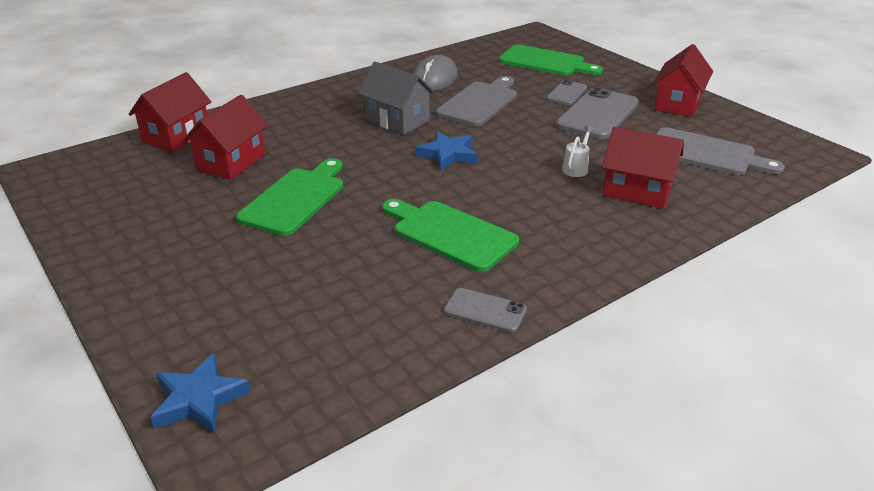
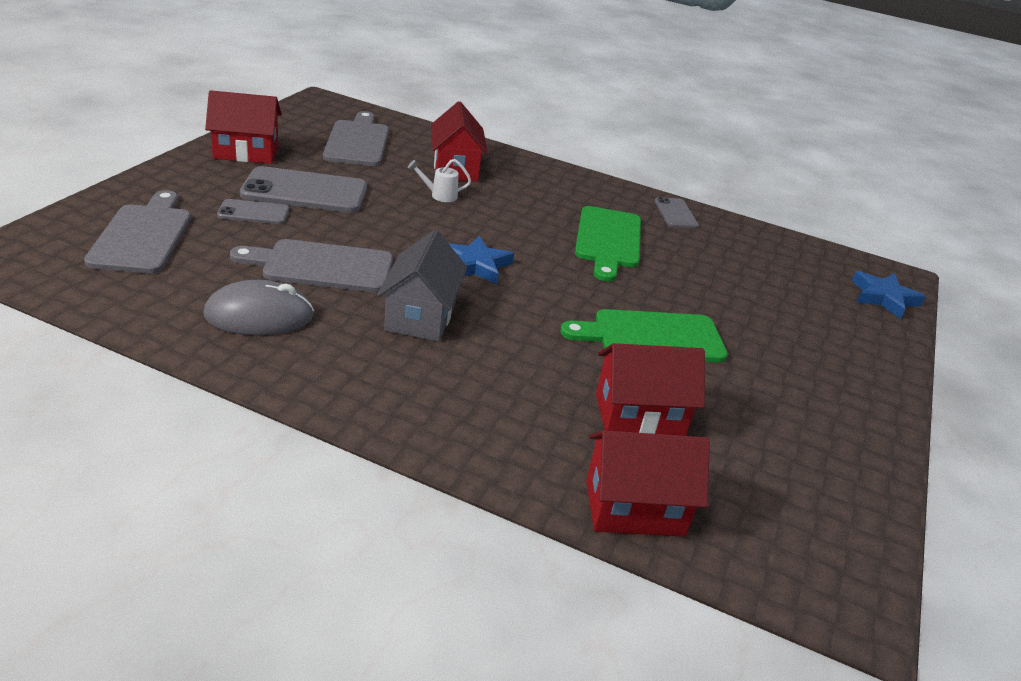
camera: 125 degrees left, 0 degrees up
(545, 62) = (143, 236): green cutting board -> grey cutting board

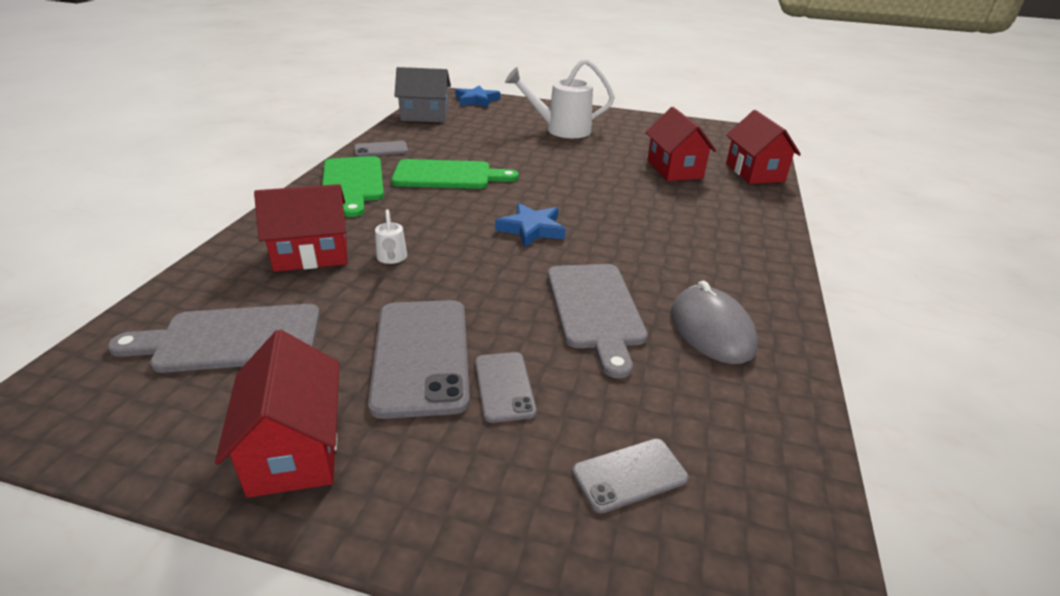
camera: 95 degrees left, 0 degrees up
(143, 236) = (629, 475): grey cutting board -> grey phone
(420, 316) = (635, 247): grey house -> grey house (425, 116)
(652, 337) = (583, 164): green cutting board -> green cutting board (353, 183)
(780, 347) = (561, 130): none -> white watering can

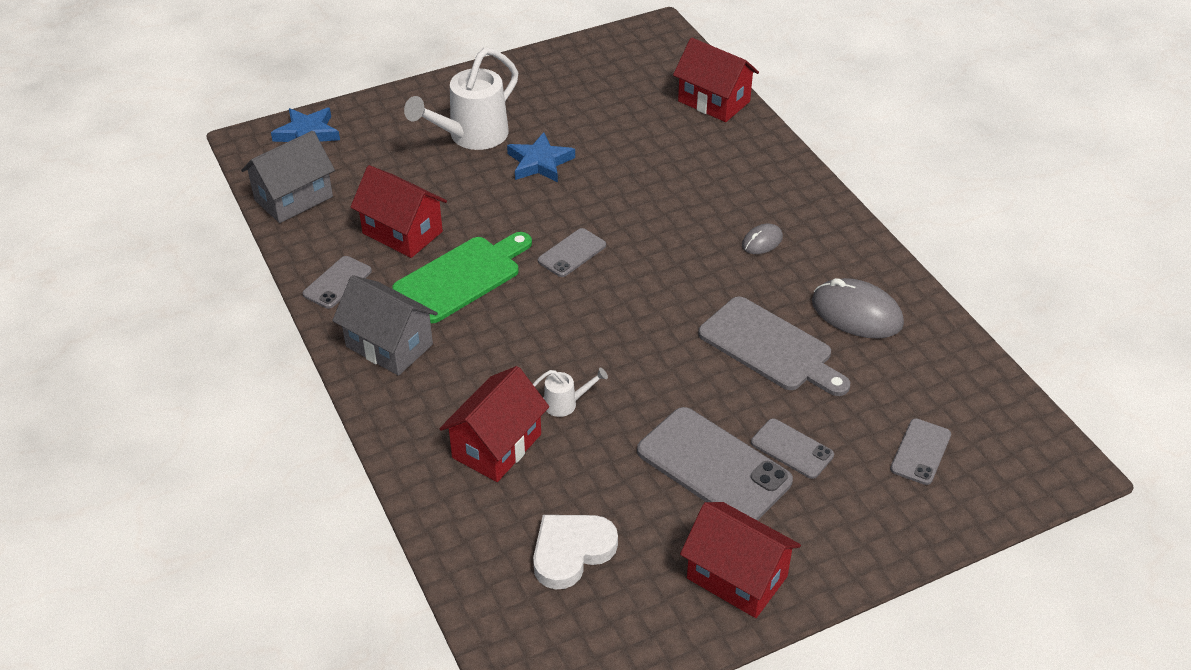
camera: 40 degrees left, 10 degrees up
(231, 339) = (571, 552): grey cutting board -> white heart
(353, 183) = (389, 345): green cutting board -> grey house
(392, 258) = (565, 404): white watering can -> white watering can turned 45 degrees counterclockwise
(531, 229) = (626, 297): blue star -> blue star (539, 162)
(533, 194) = (572, 253): none -> grey phone
(674, 169) = (646, 139): red house -> red house (402, 232)
(686, 249) = (762, 241): none -> grey mouse

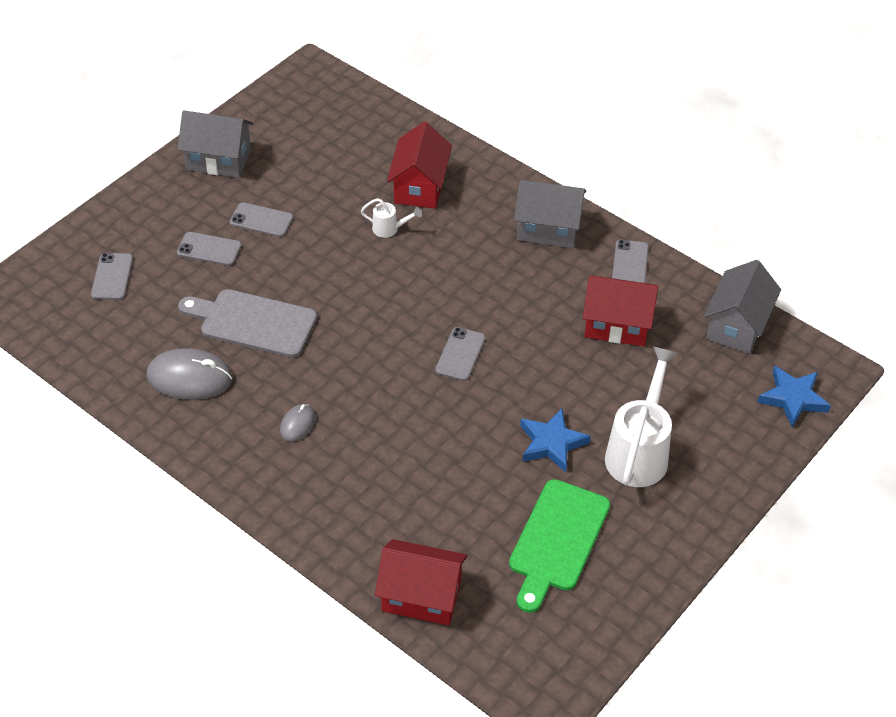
camera: 155 degrees right, 5 degrees up
(462, 277) = (536, 301): green cutting board -> green cutting board (557, 540)
(565, 404) = (389, 229): white watering can -> white watering can turned 135 degrees counterclockwise
(571, 552) = (331, 142): white heart -> none
(713, 466) = (261, 220): grey phone -> grey phone, size x0.53
(737, 577) = (219, 160): red house -> grey house

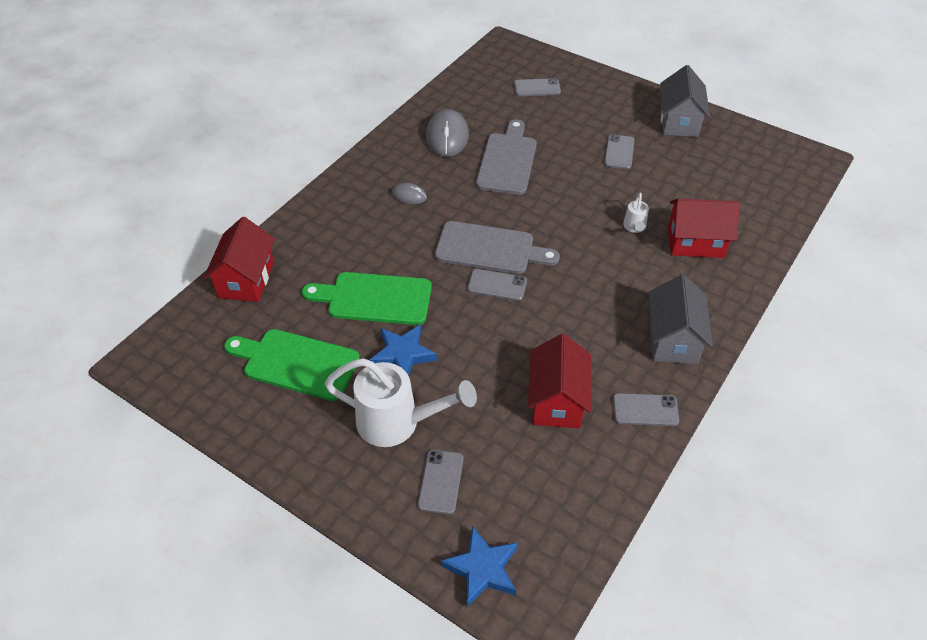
camera: 85 degrees right, 0 degrees up
(209, 249) = (578, 129): grey phone -> grey phone (440, 481)
(403, 355) = (490, 249): none -> grey cutting board
(468, 466) = (374, 298): none -> green cutting board
(737, 326) = (579, 512): grey house -> none

